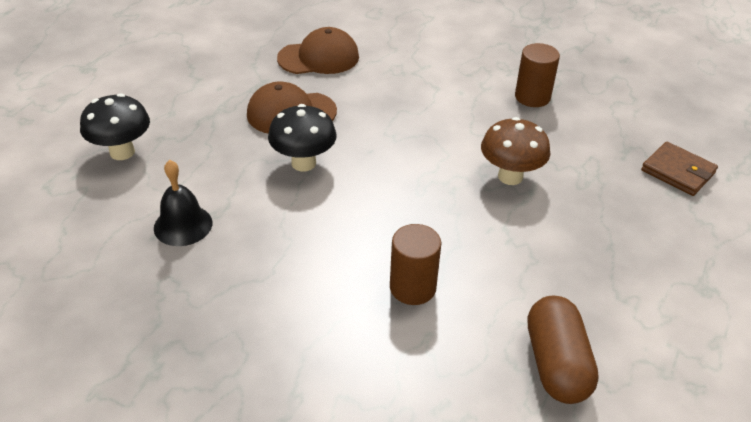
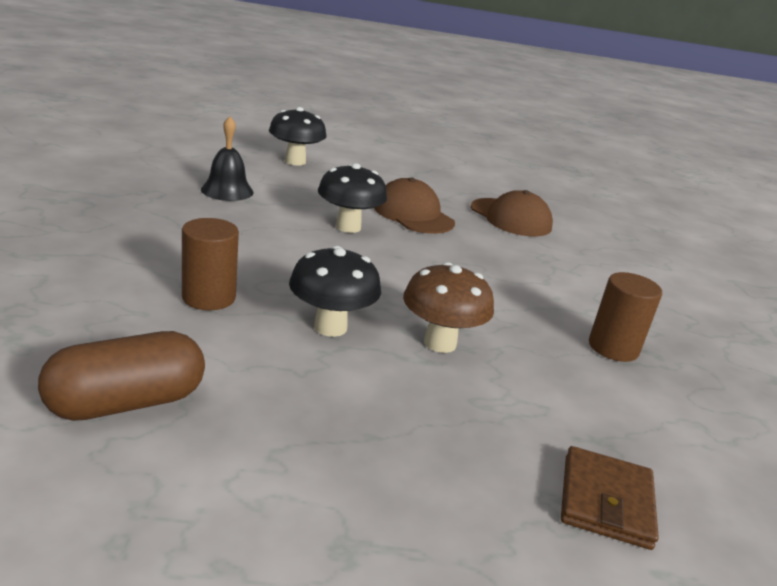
camera: 60 degrees right, 15 degrees down
(476, 227) = (330, 327): none -> black mushroom

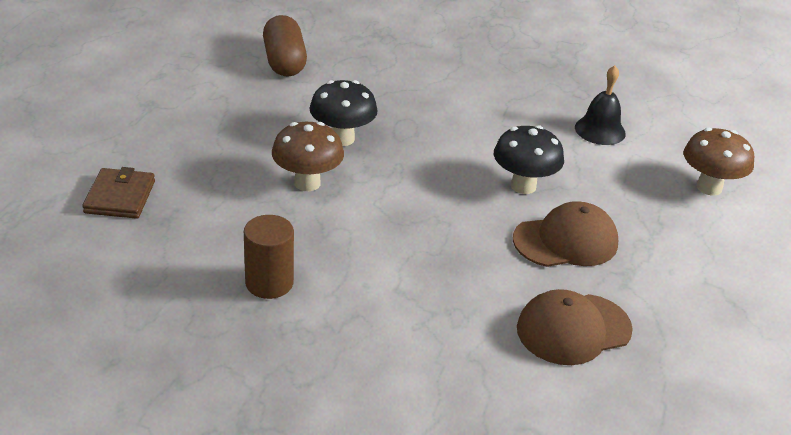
camera: 110 degrees right, 10 degrees up
(208, 297) = (392, 97): brown cylinder -> none
(295, 161) = (709, 187): black mushroom -> brown mushroom
(606, 501) = (120, 197): brown wallet -> brown wallet turned 60 degrees clockwise

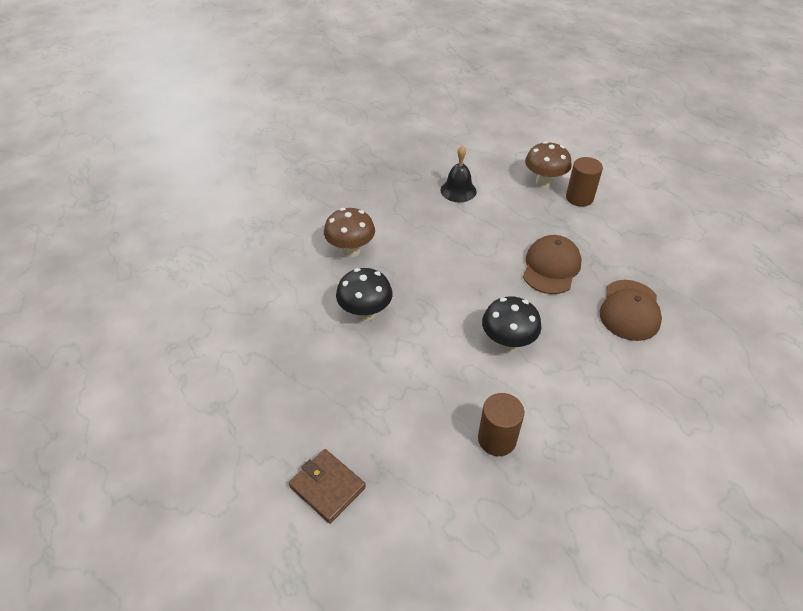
camera: 50 degrees left, 10 degrees up
(284, 62) = (241, 295): brown capsule -> none
(307, 183) = (401, 359): brown mushroom -> brown mushroom (351, 250)
(523, 186) = (486, 254): black mushroom -> black mushroom (507, 343)
(722, 225) = (579, 198): none -> brown cylinder

